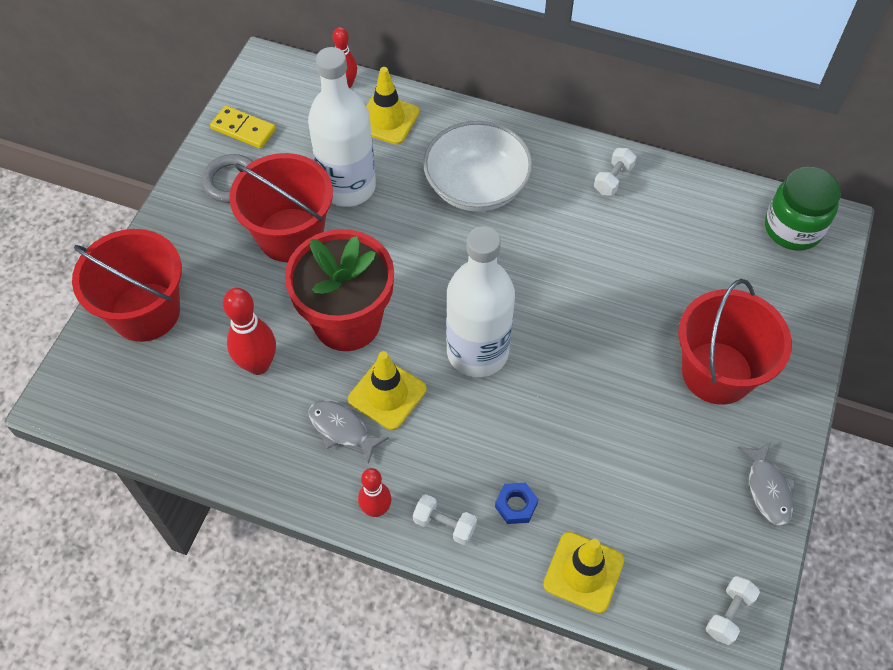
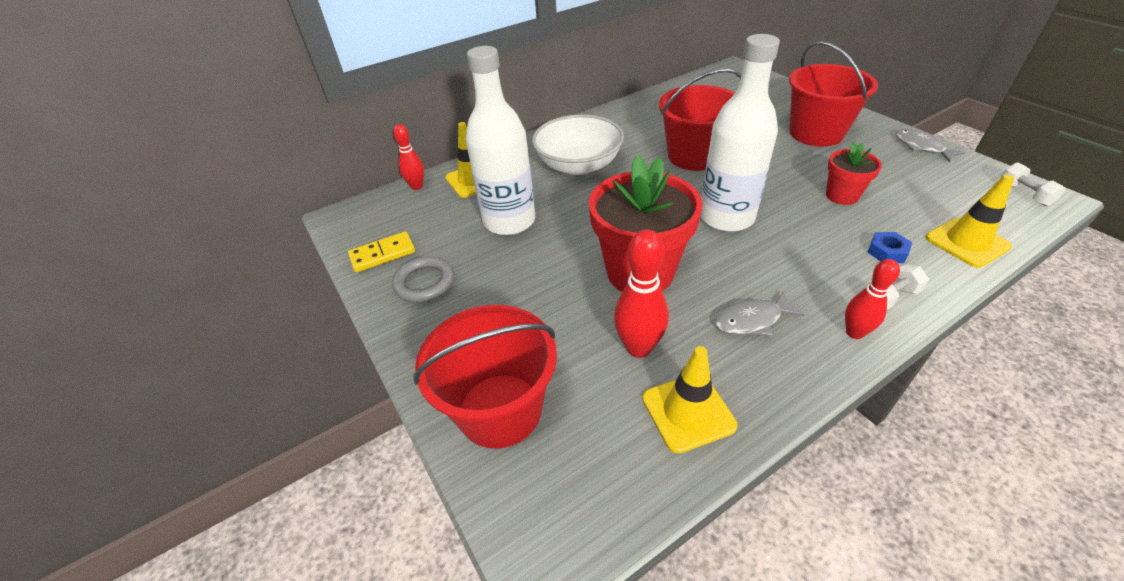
camera: 50 degrees left, 15 degrees down
(290, 235) = (520, 270): red bucket -> red bucket (694, 156)
(387, 394) = (733, 278): yellow traffic cone -> yellow traffic cone (688, 412)
(592, 439) = (842, 196): none -> red flower pot
(613, 179) = (632, 116): white dumbbell -> none
(768, 489) = (921, 146): grey fish -> grey fish turned 150 degrees counterclockwise
(793, 228) = (727, 78): green jar -> none

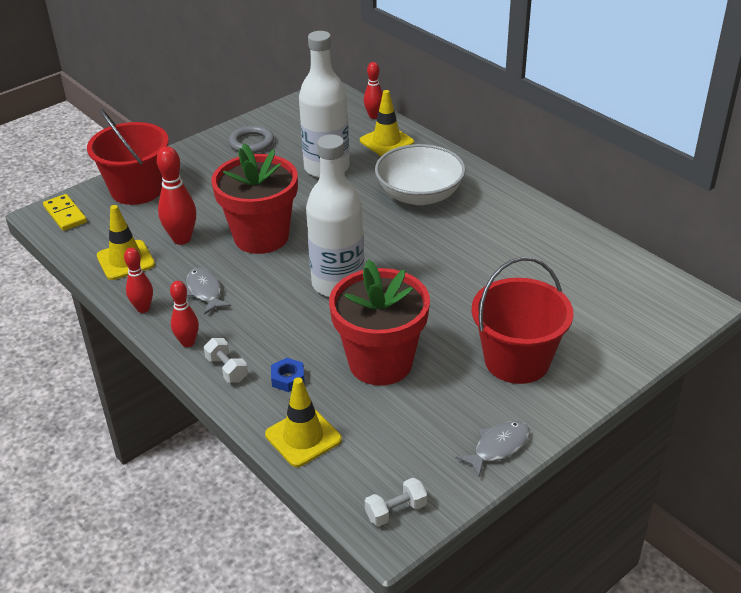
camera: 80 degrees right, 5 degrees down
(382, 254) = (283, 119): yellow domino -> yellow domino (65, 214)
(694, 156) = (448, 266): red bucket -> none
(797, 383) = (143, 308): none -> red bowling pin
(842, 196) = (380, 363): red flower pot -> red flower pot, size x1.94

